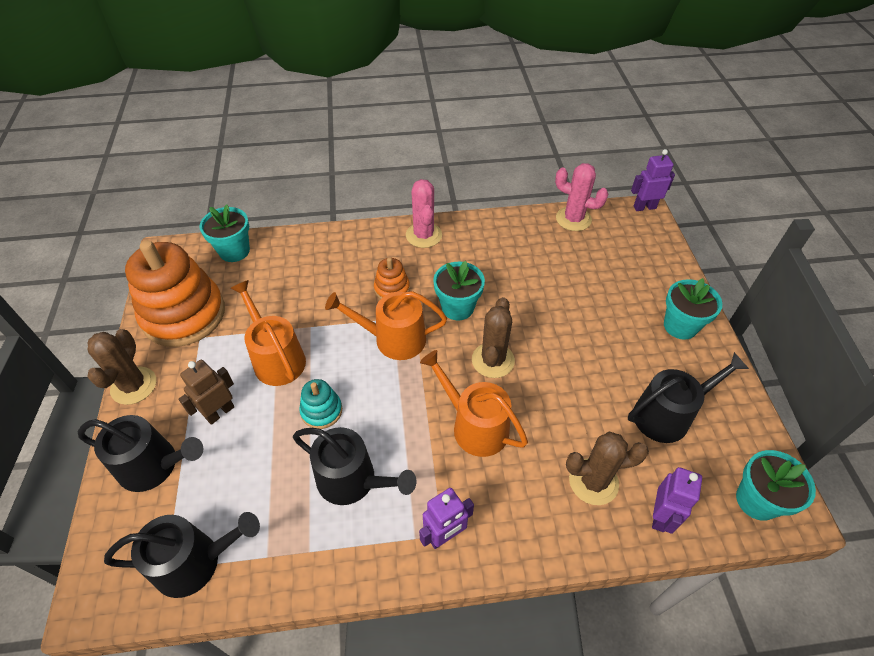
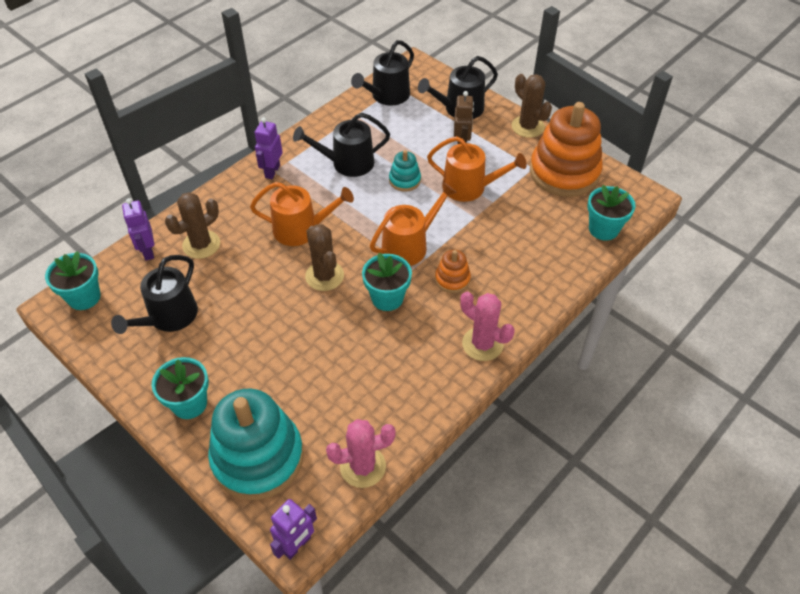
camera: 140 degrees right, 0 degrees up
(643, 262) = (258, 457): none -> turquoise stacking toy

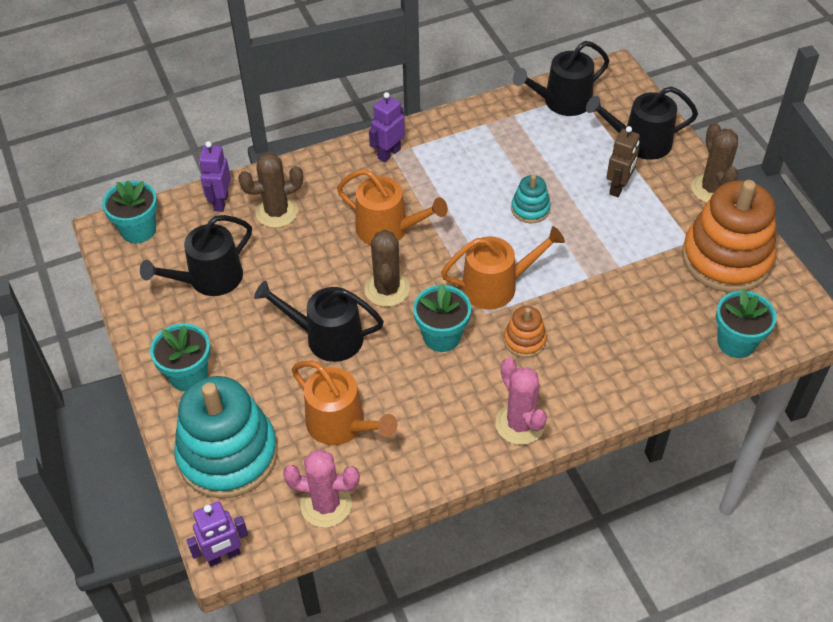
camera: 25 degrees right, 0 degrees up
(347, 163) = (476, 169): black watering can -> black watering can (327, 337)
(469, 187) = (601, 241): orange watering can -> orange watering can (341, 424)

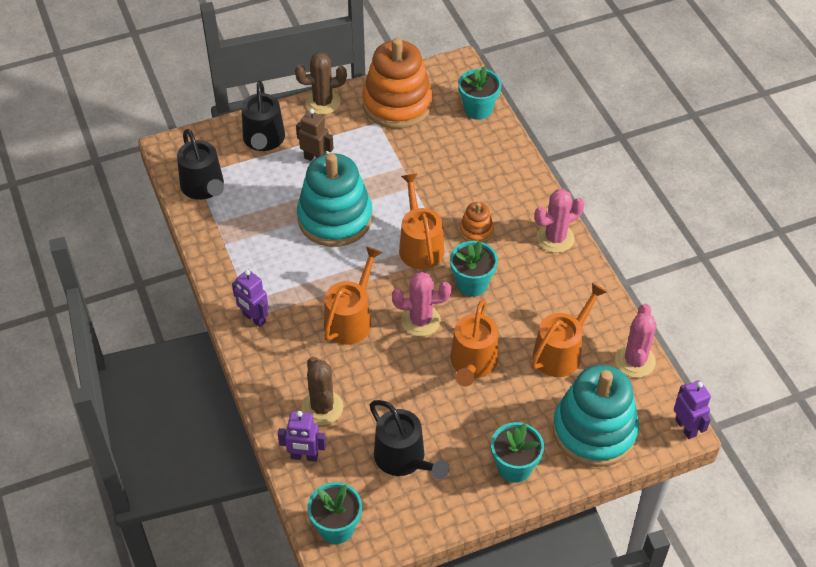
camera: 90 degrees left, 0 degrees up
(327, 337) = (473, 363): black watering can -> orange watering can
(387, 289) = (421, 320): brown cactus -> pink cactus
(530, 209) = (335, 218): turquoise stacking toy -> turquoise stacking toy, size x2.21

